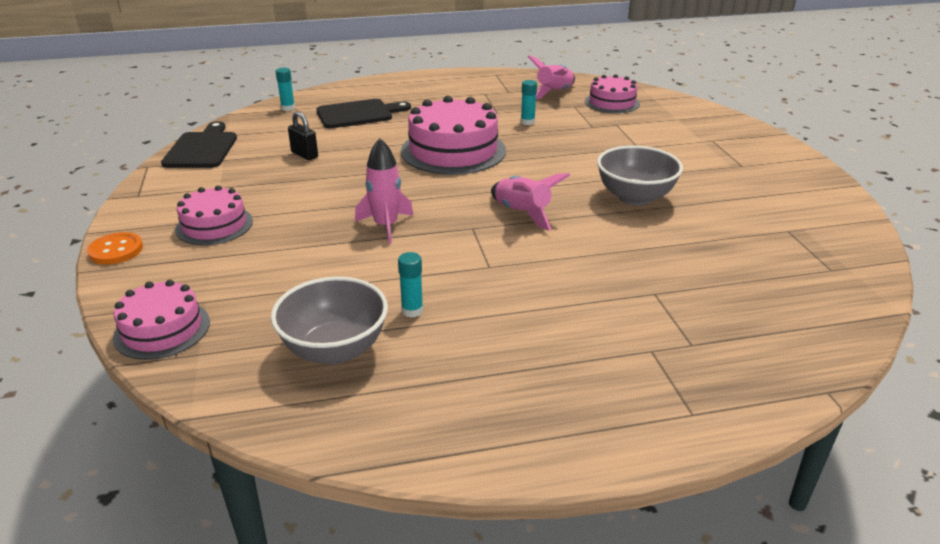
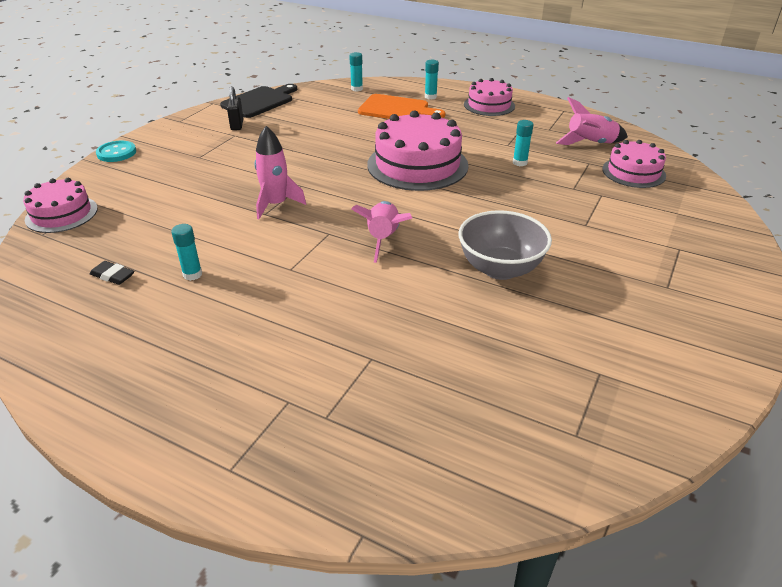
camera: 40 degrees right, 5 degrees up
(116, 250) = (116, 153): orange button -> turquoise button
(214, 225) = (185, 158): pink cake -> pink cake (489, 105)
(304, 155) = (311, 129): black padlock -> black padlock (237, 125)
(335, 350) = (112, 276): grey bowl -> black eraser
(358, 114) = (397, 109): black cutting board -> orange cutting board
(371, 95) = (430, 97): none -> turquoise glue stick

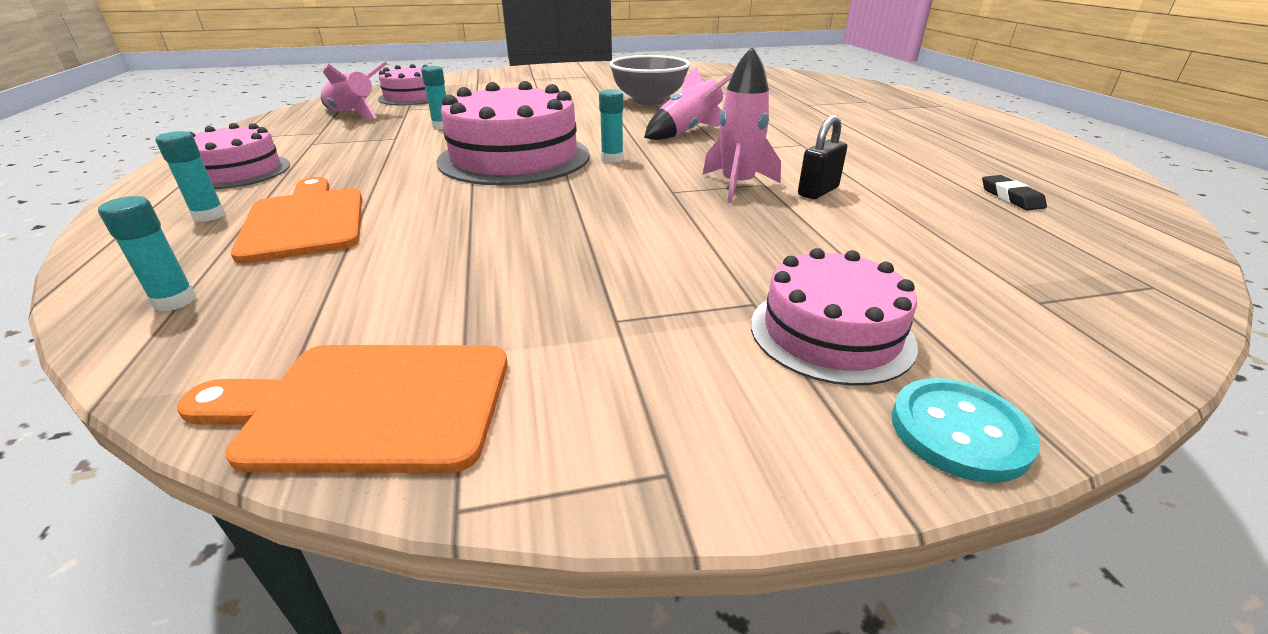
camera: 130 degrees left, 5 degrees down
(61, 214) = (1119, 308): pink cake -> pink cake (831, 333)
(192, 274) = (907, 169): turquoise glue stick -> turquoise glue stick (612, 159)
(237, 125) = (565, 347): black padlock -> black padlock (818, 191)
(259, 101) = (368, 405): black cutting board -> orange cutting board

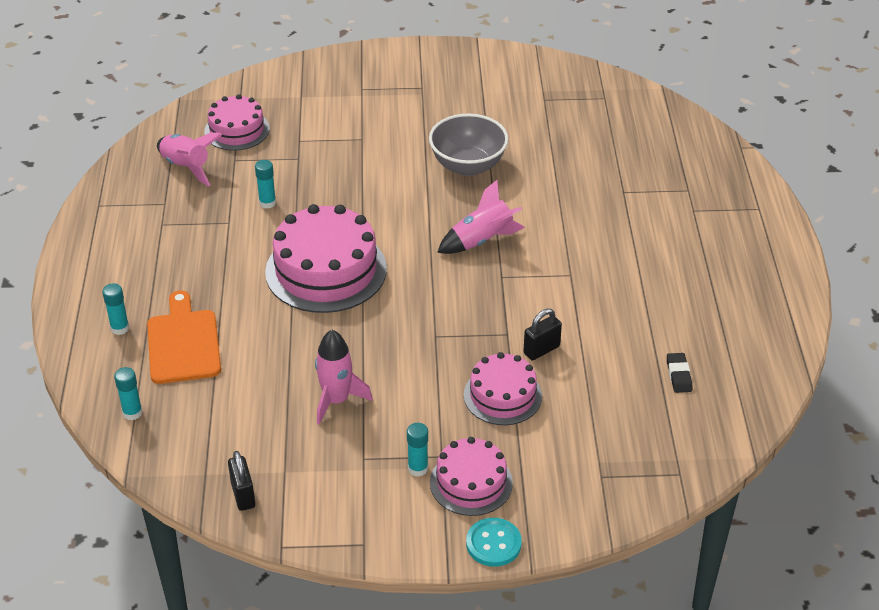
camera: 10 degrees right, 10 degrees up
(237, 171) = (118, 268): pink cake -> pink cake (502, 395)
(368, 405) = (243, 495): orange cutting board -> black padlock
(612, 159) = (403, 281): turquoise glue stick -> turquoise glue stick (418, 468)
(737, 186) = (485, 334): pink rocket -> pink rocket (336, 400)

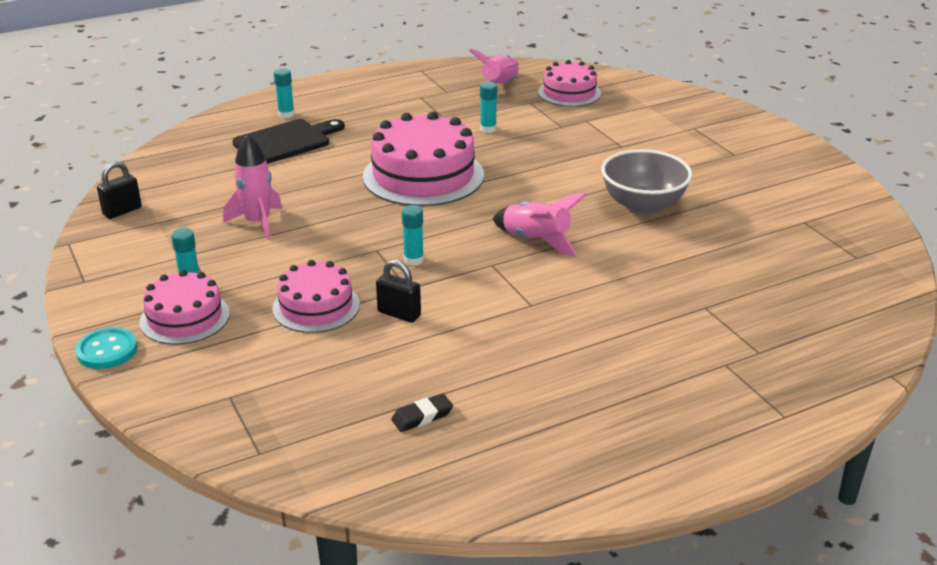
camera: 65 degrees right, 10 degrees down
(132, 413) = (194, 144): turquoise glue stick -> turquoise glue stick (413, 260)
(183, 343) = (286, 142): orange cutting board -> black cutting board

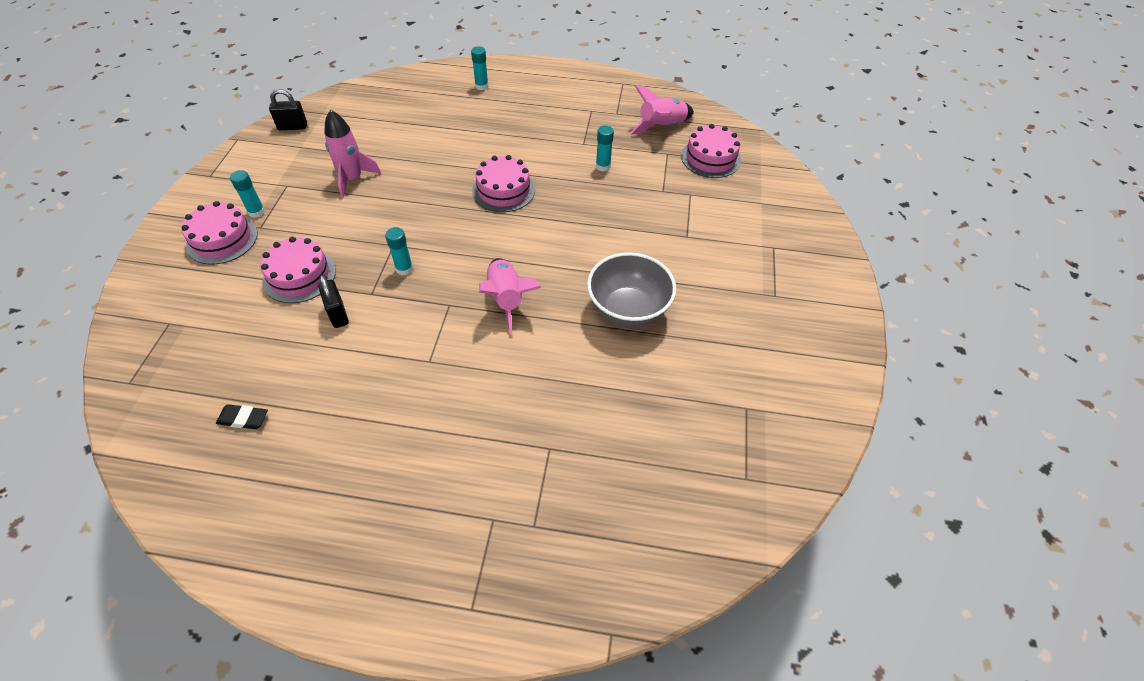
camera: 35 degrees right, 20 degrees up
(107, 350) = (156, 241): turquoise button -> none
(286, 142) = (453, 112): black cutting board -> none
(423, 176) = (503, 190): pink cake -> pink cake, size x0.59

